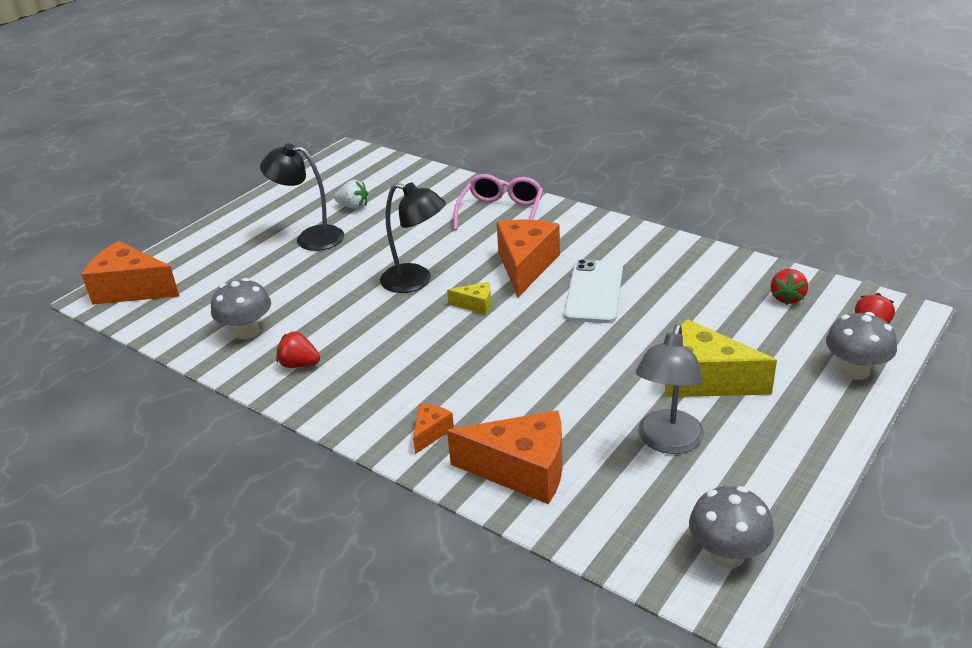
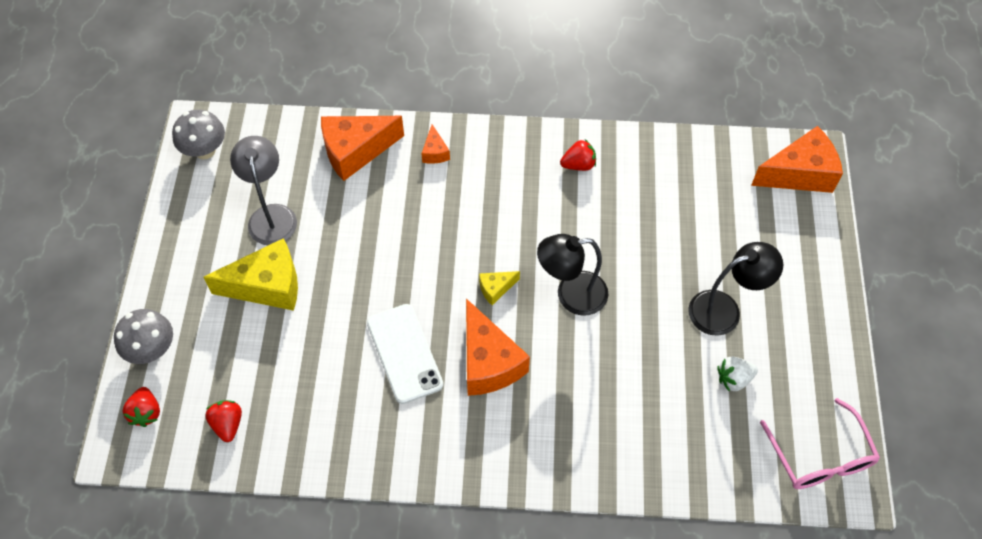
camera: 145 degrees right, 25 degrees up
(247, 331) = (652, 176): grey mushroom -> none
(501, 212) = (573, 442): pink glasses -> pink glasses (820, 457)

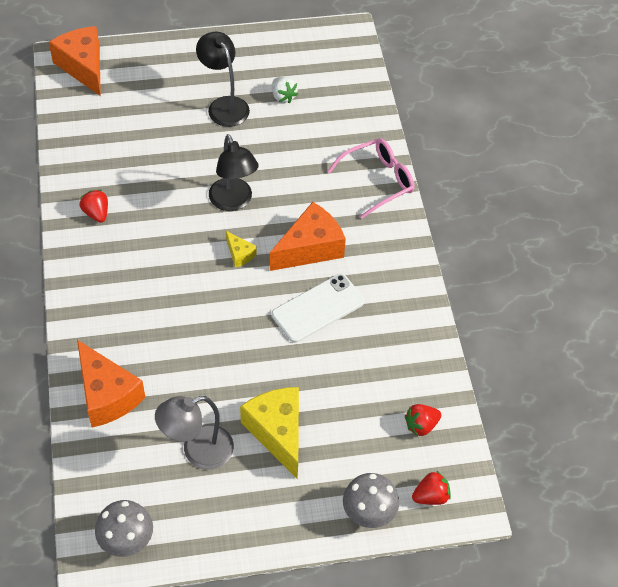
camera: 105 degrees left, 5 degrees down
(435, 152) = (98, 327): orange cheese -> none
(820, 457) = (331, 48): pink glasses -> pink glasses (378, 181)

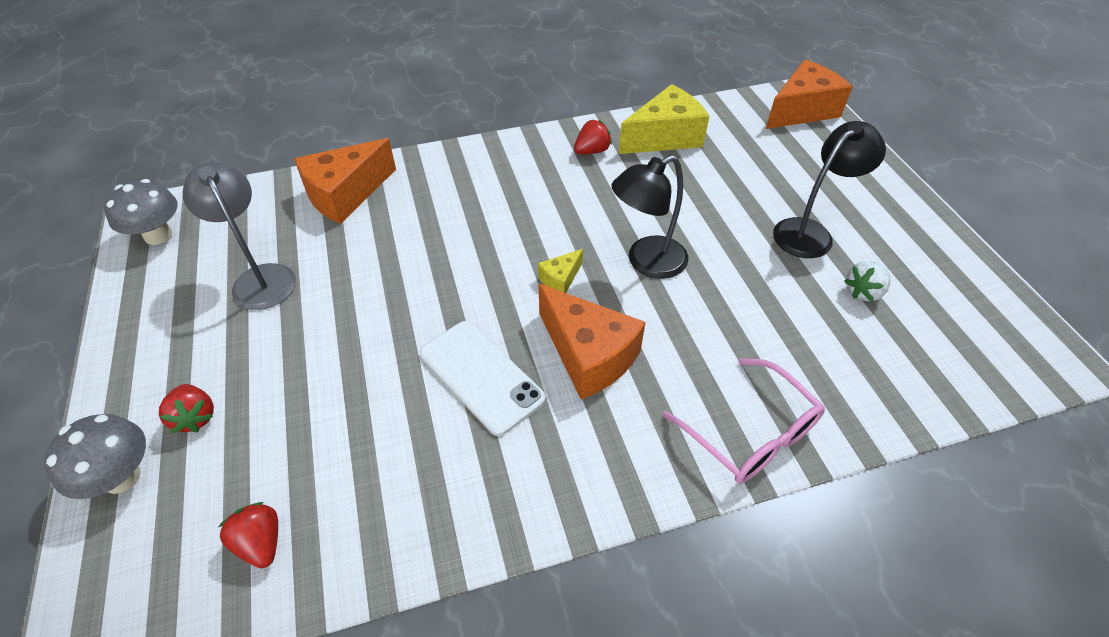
camera: 85 degrees right, 5 degrees down
(277, 432) = (275, 352): yellow cheese -> yellow cheese (664, 137)
(431, 496) = (125, 568): red strawberry -> red strawberry (195, 417)

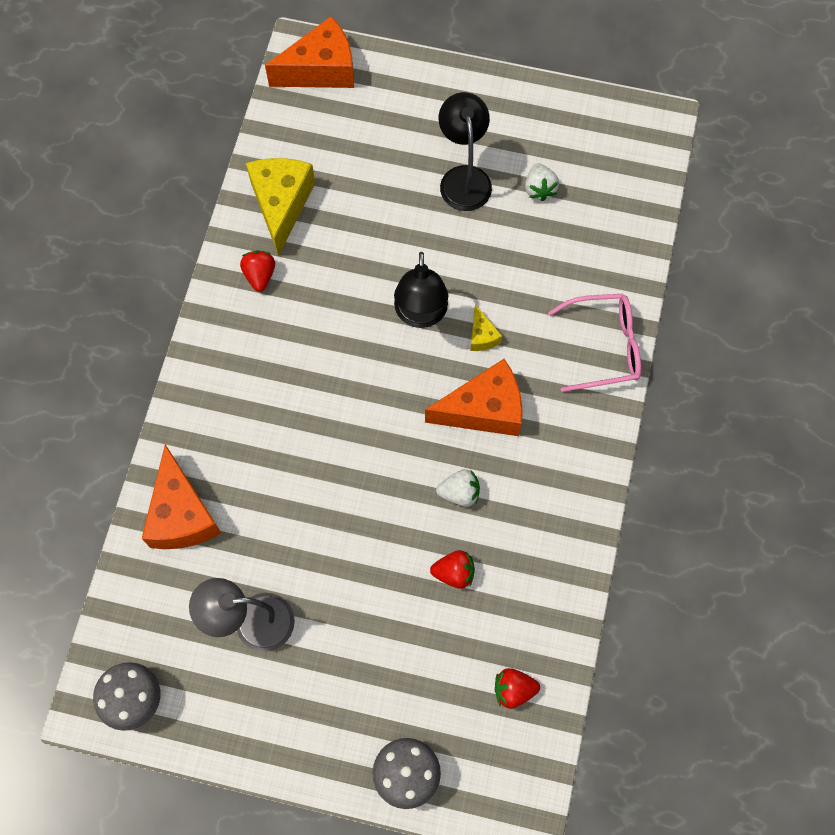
camera: 60 degrees left, 20 degrees up
(195, 417) = (379, 710): red strawberry -> red strawberry (454, 573)
(481, 376) = (459, 493): white phone -> white strawberry
(560, 279) = (399, 388): yellow cheese -> yellow cheese (482, 336)
(802, 110) = (321, 70): orange cheese -> orange cheese turned 75 degrees clockwise

